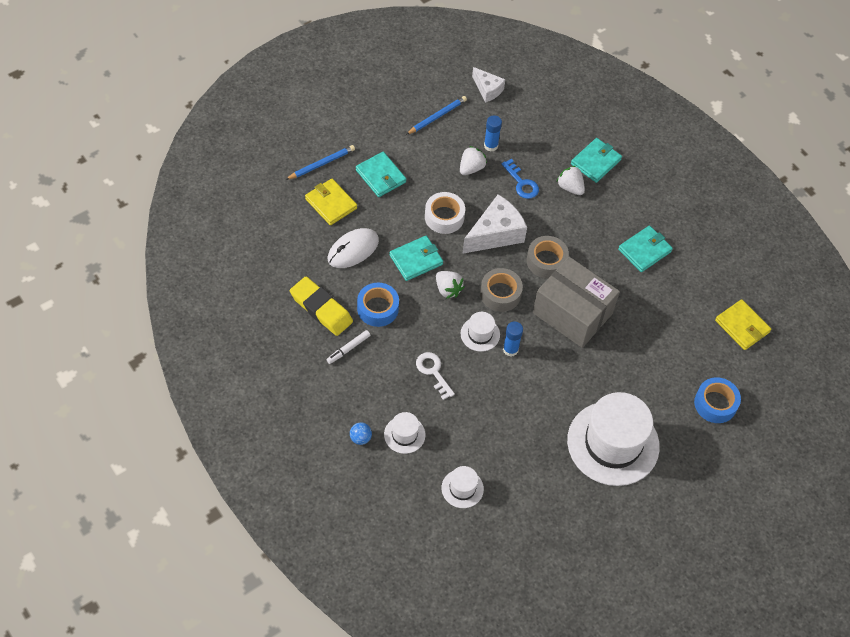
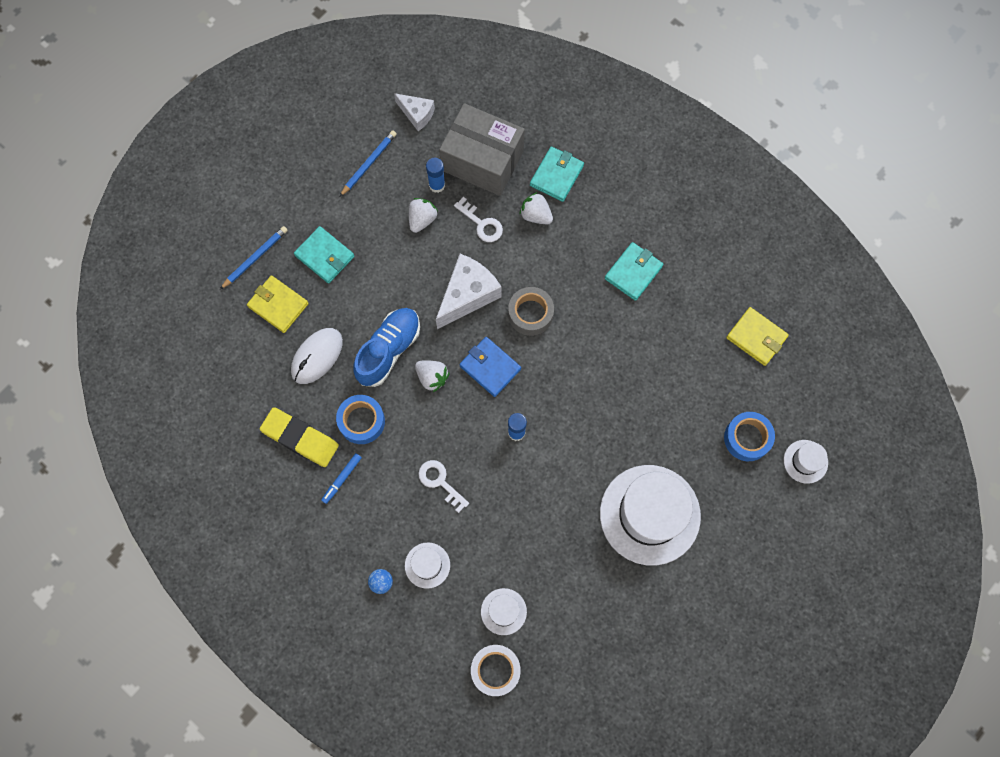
camera: 10 degrees left, 15 degrees up
(348, 349) = (342, 479): white marker -> blue marker
(416, 260) = (389, 350): turquoise wallet -> blue shoe
(444, 217) = (407, 289): white tape -> white tape (495, 670)
(480, 334) = (479, 422): white hat -> white hat (805, 461)
(500, 294) = (490, 367): grey tape -> blue wallet
(521, 183) = (481, 223): blue key -> white key
(572, 313) = (572, 370): grey box -> grey box (482, 160)

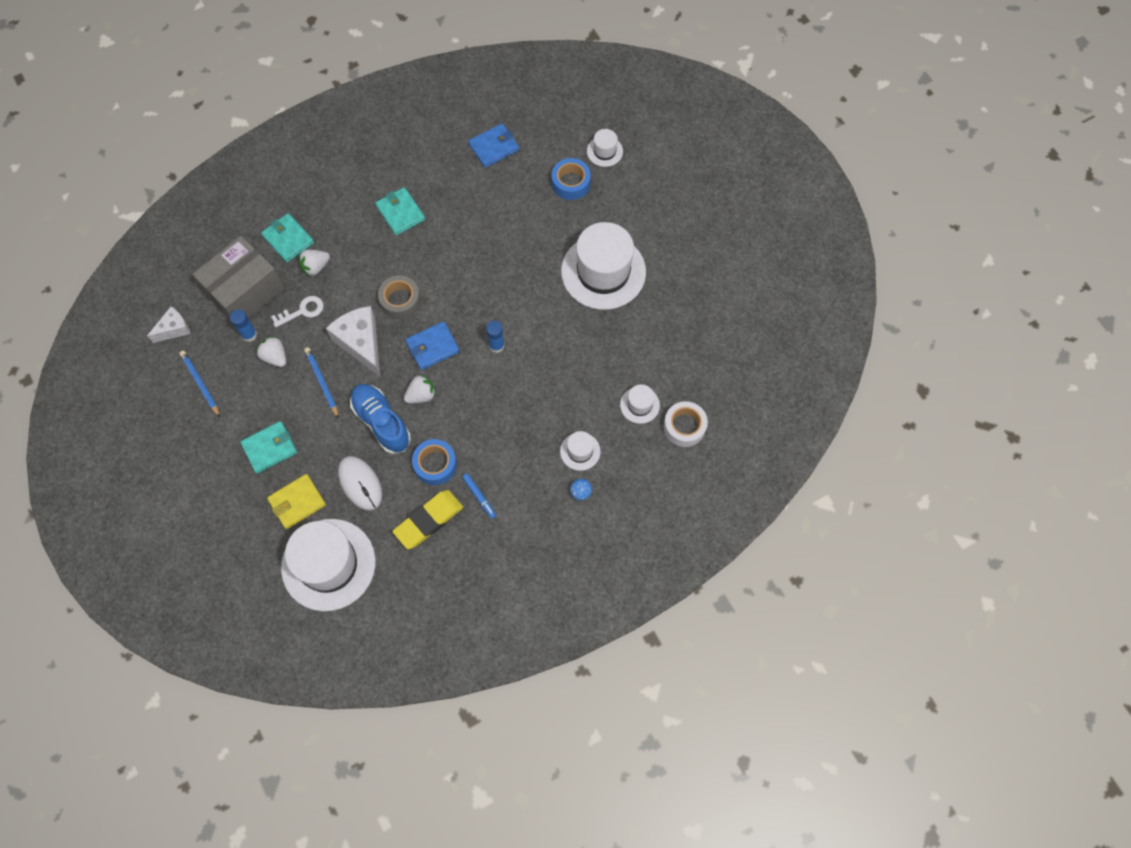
camera: 70 degrees left, 5 degrees down
(225, 361) = (328, 564): none -> white hat
(255, 258) = (242, 509): blue pencil -> blue pencil (322, 382)
(440, 482) = (514, 418): white key -> none
(756, 337) = (494, 147): yellow wallet -> blue wallet

